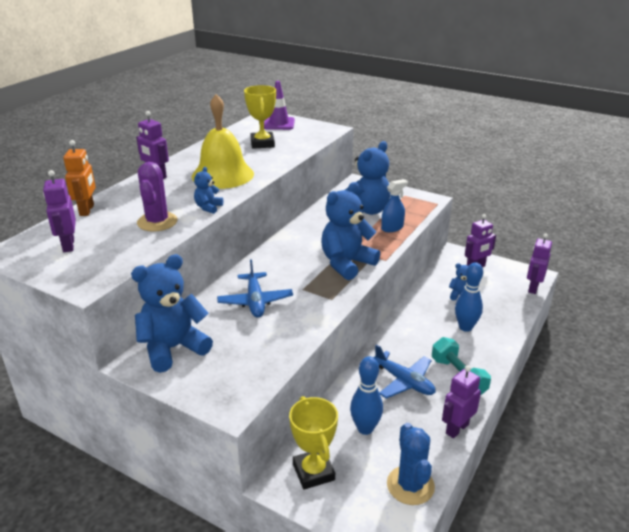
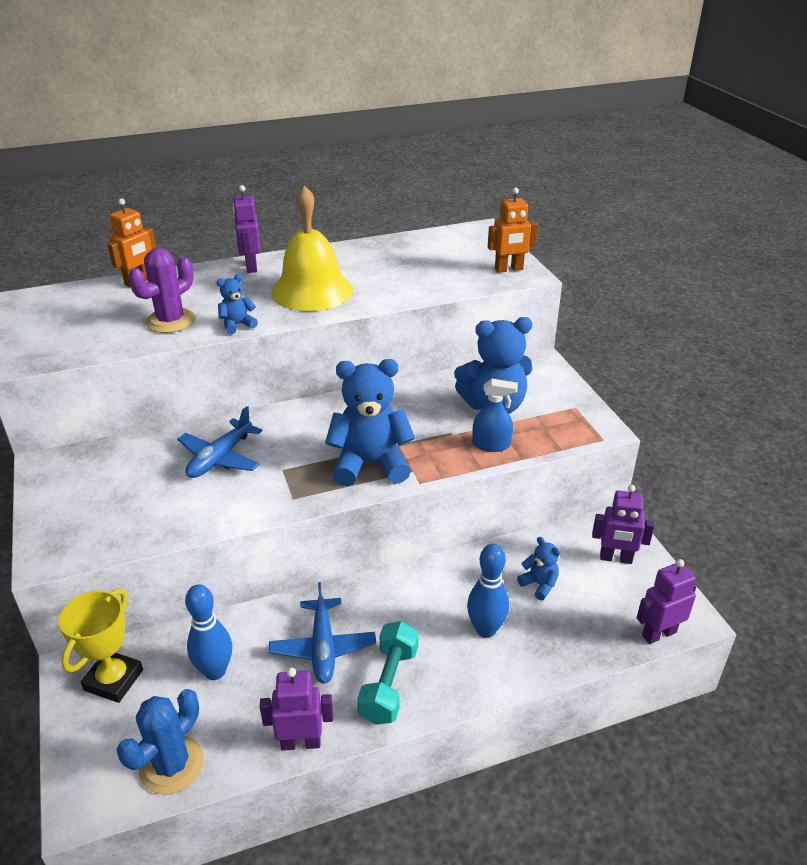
camera: 40 degrees right, 5 degrees up
(68, 245) = (71, 313): purple robot -> none
(173, 348) = (89, 467): blue teddy bear -> none
(262, 143) = (415, 266): yellow trophy -> none
(279, 124) = (476, 245): purple traffic cone -> none
(317, 129) = (509, 269): none -> orange robot

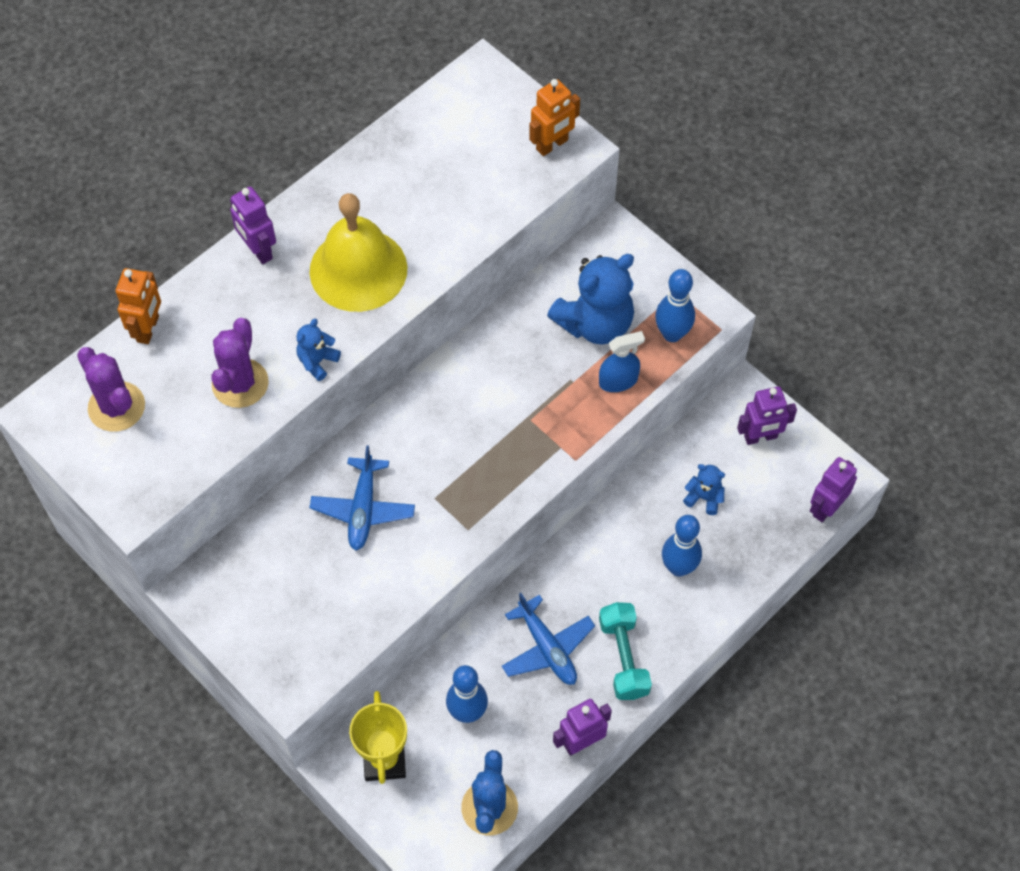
camera: 25 degrees left, 25 degrees up
(75, 309) = (116, 407): none -> purple cactus
(370, 464) = (515, 455): blue teddy bear -> none
(557, 430) = (672, 334): none -> blue bowling pin

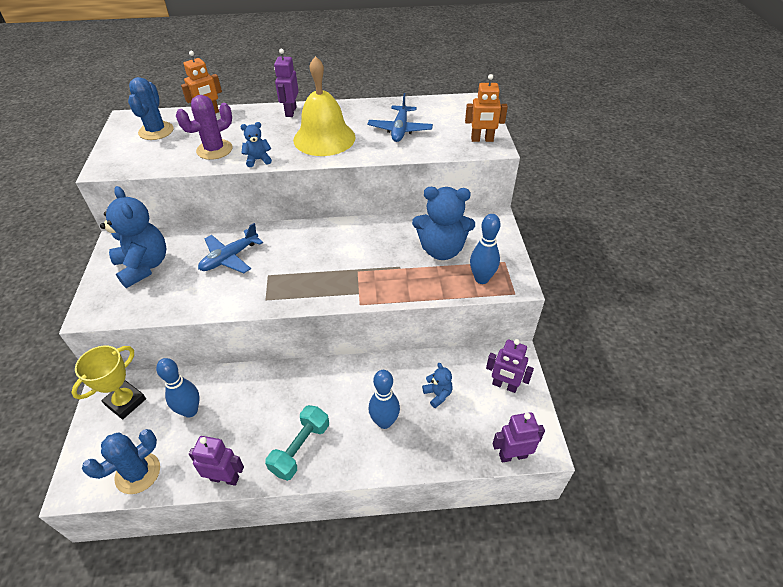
camera: 40 degrees right, 15 degrees down
(116, 407) = (156, 131): purple cactus -> blue cactus
(272, 595) = (144, 266): none -> blue teddy bear
(547, 648) = (266, 409): blue plane -> blue plane (400, 130)
(618, 381) = (426, 282): blue spray bottle -> none

